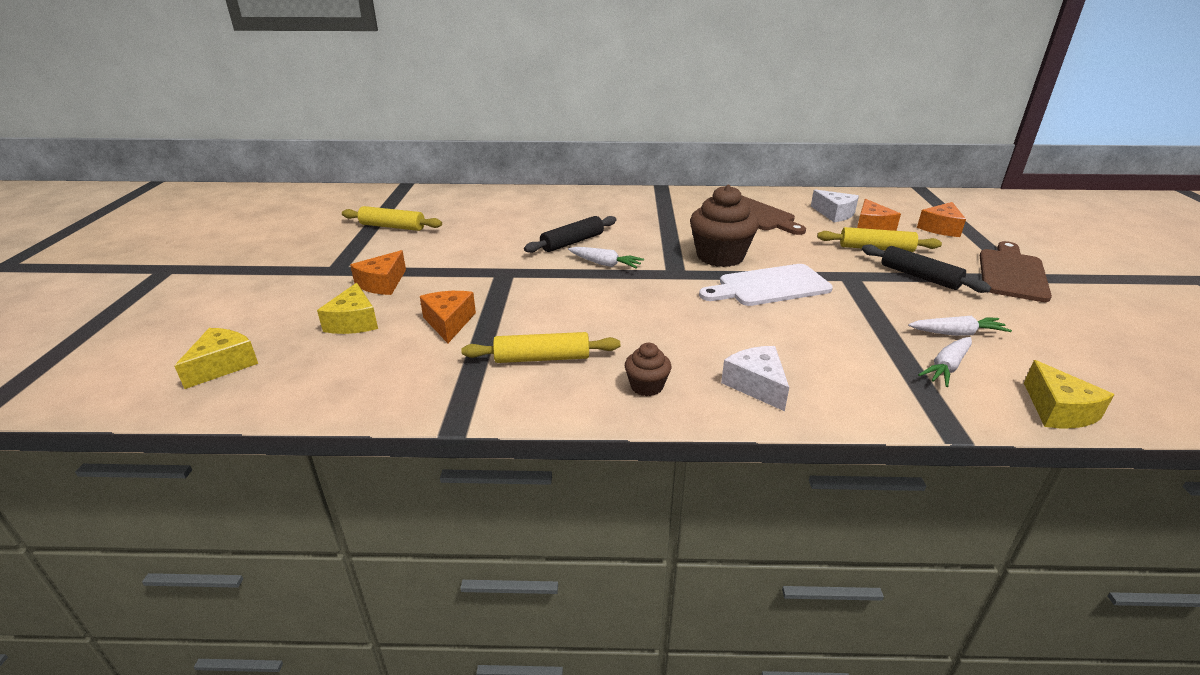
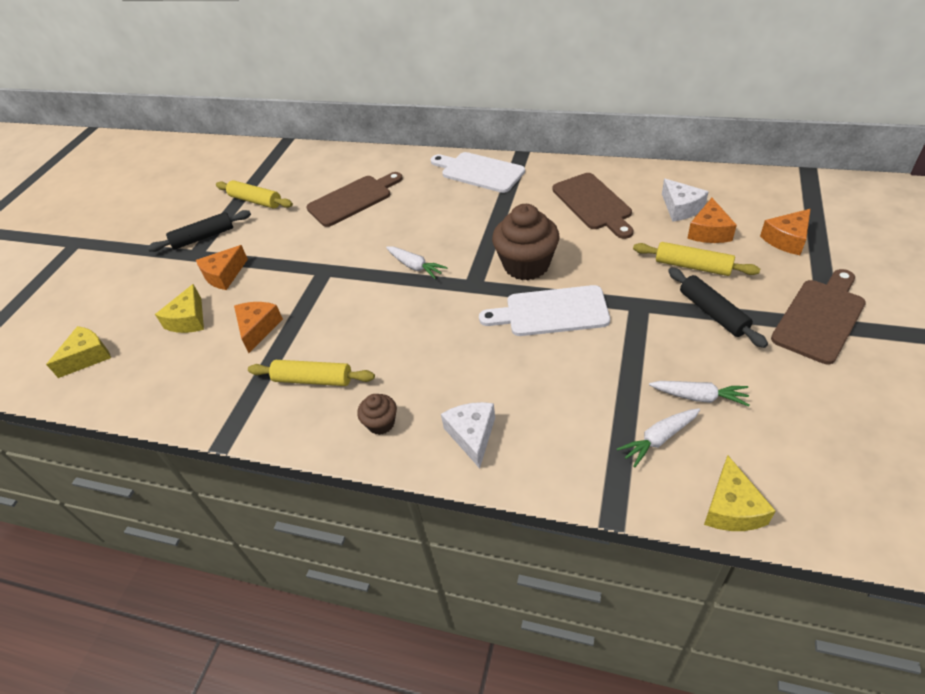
camera: 20 degrees right, 15 degrees up
(505, 221) = (353, 199): none -> brown cutting board
(572, 242) = (399, 233): black rolling pin -> black rolling pin (203, 237)
(628, 199) = (479, 172): none -> white cutting board

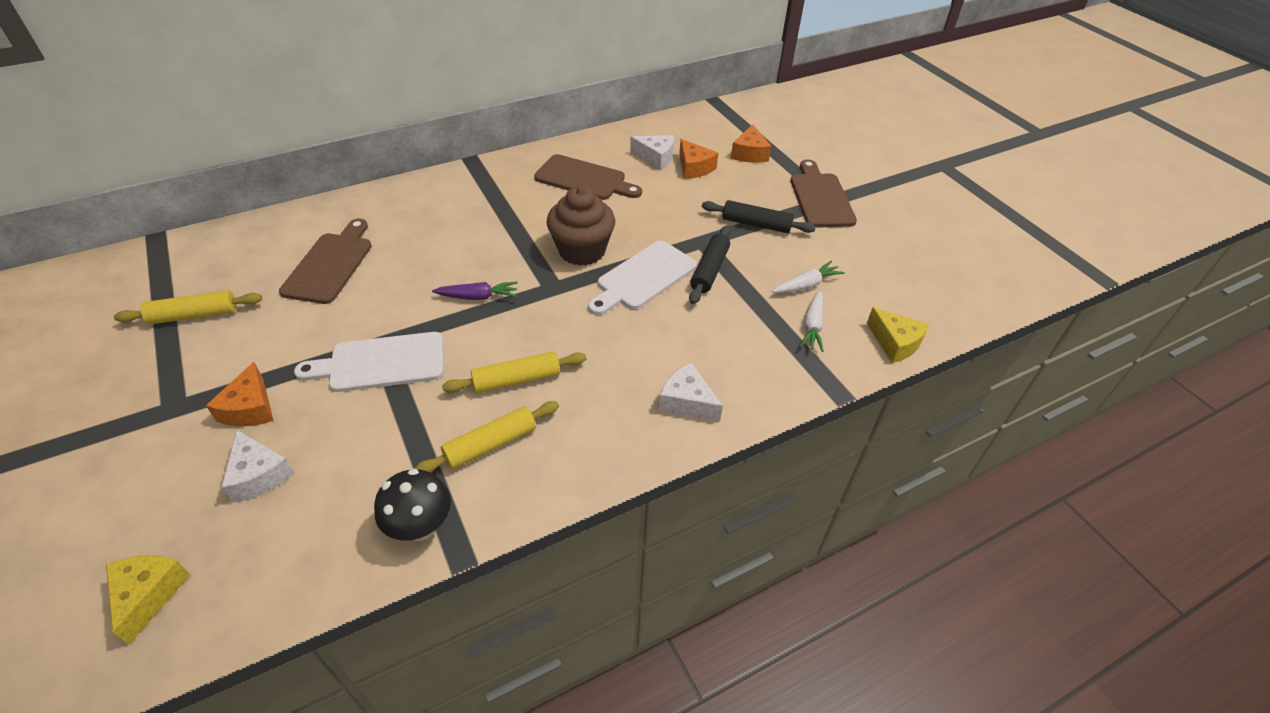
camera: 50 degrees left, 0 degrees up
(188, 320) = (259, 475): yellow cheese -> white cheese
(203, 237) = (163, 384): black rolling pin -> black rolling pin (709, 270)
(224, 407) = (421, 526): none -> black mushroom
(258, 329) = (367, 435): orange cheese -> none
(381, 423) = (601, 439): brown cupcake -> none
(415, 266) = (478, 297): white carrot -> purple carrot
(479, 172) = (446, 189): white cutting board -> white cutting board (381, 363)
(693, 266) = (709, 197): yellow rolling pin -> yellow rolling pin (517, 380)

